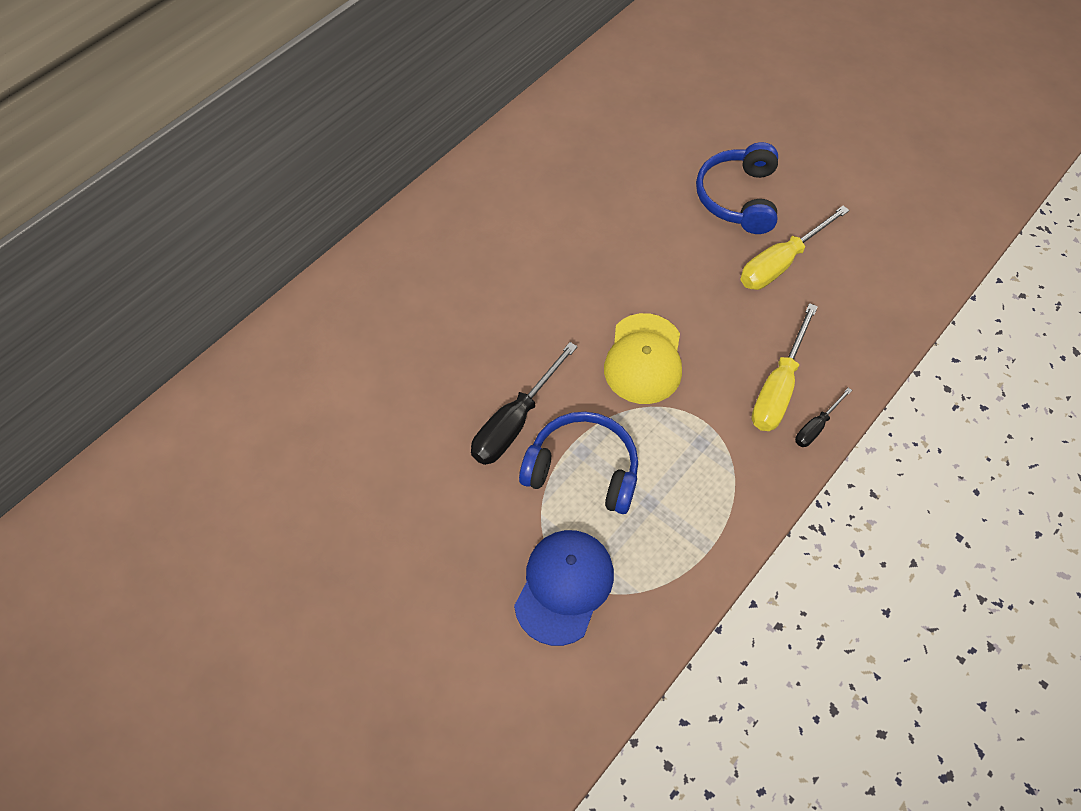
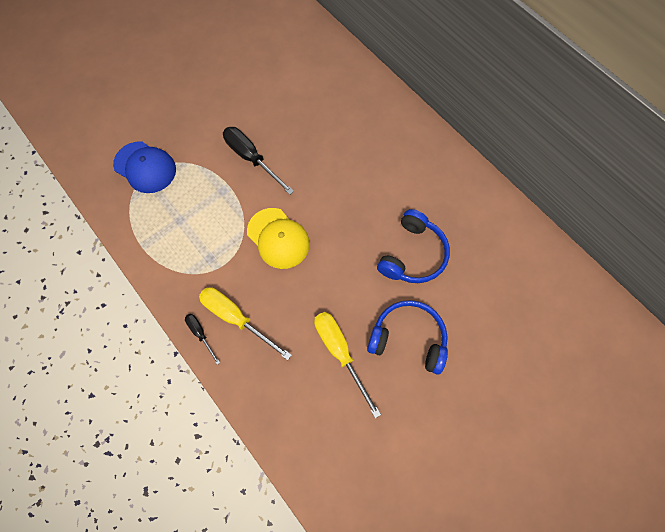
camera: 100 degrees right, 10 degrees up
(583, 469) = (211, 189): blue headphones -> blue headphones (413, 254)
(644, 359) = (278, 238): yellow cap -> yellow cap turned 150 degrees counterclockwise

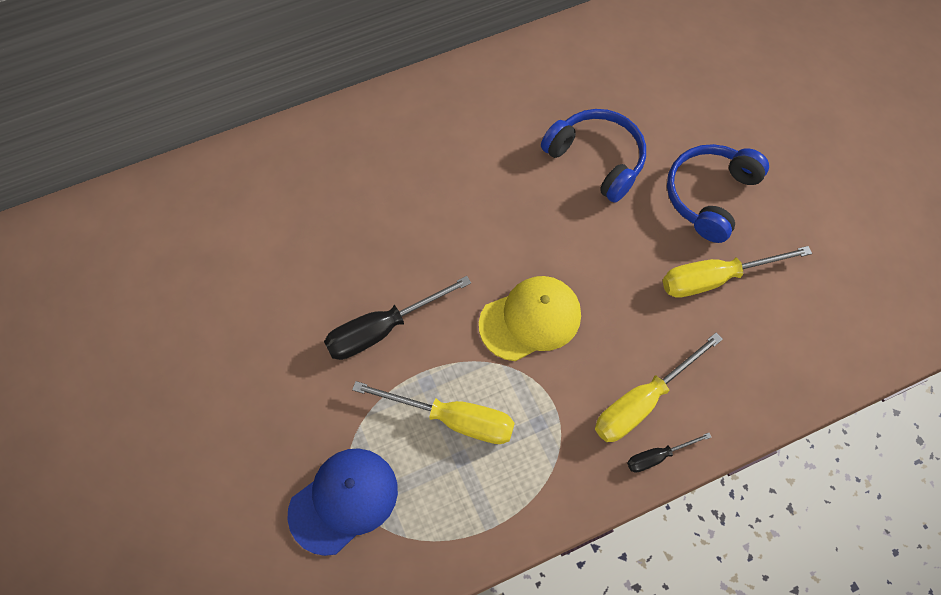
camera: 75 degrees left, 5 degrees down
(203, 210) = (453, 419): none -> yellow screwdriver

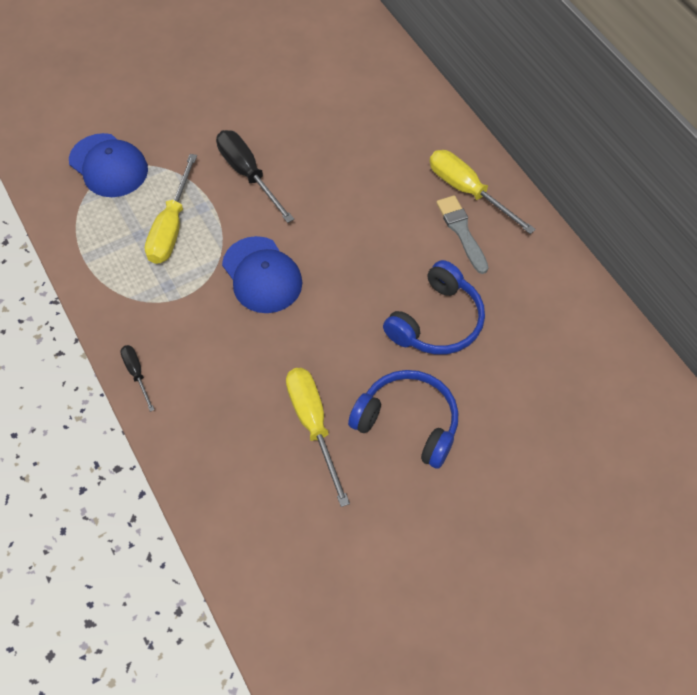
camera: 85 degrees right, 5 degrees down
(488, 125) = (461, 231): none -> grey brush
(530, 319) = (262, 275): yellow cap -> blue cap
(642, 401) = (186, 362): yellow screwdriver -> yellow screwdriver (468, 191)

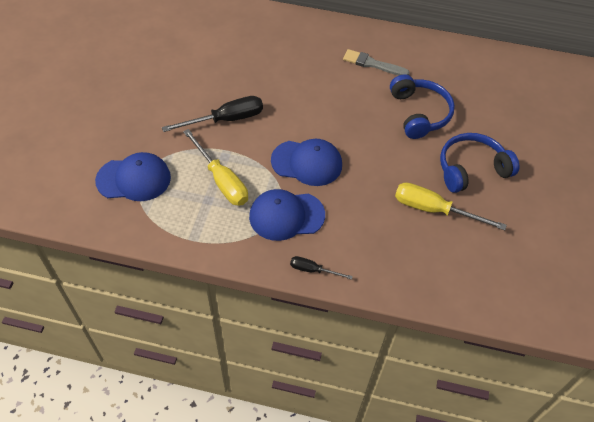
camera: 50 degrees left, 5 degrees down
(180, 307) = (286, 216): none -> blue cap
(248, 174) = (226, 120): black screwdriver -> black screwdriver turned 150 degrees clockwise
(468, 191) = (349, 43): yellow screwdriver -> none

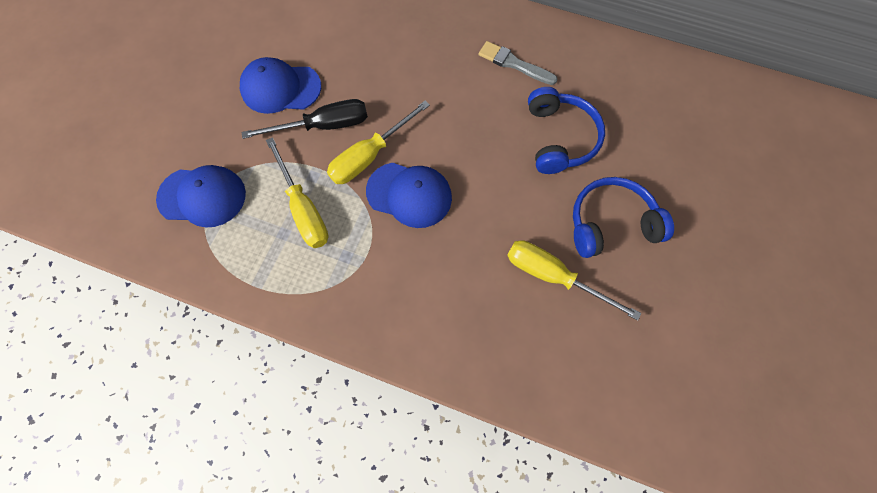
camera: 10 degrees right, 15 degrees up
(269, 138) = (370, 156): none -> yellow screwdriver
(286, 216) = (372, 265): blue cap -> blue cap (280, 88)
(313, 270) = (390, 344): black screwdriver -> none

